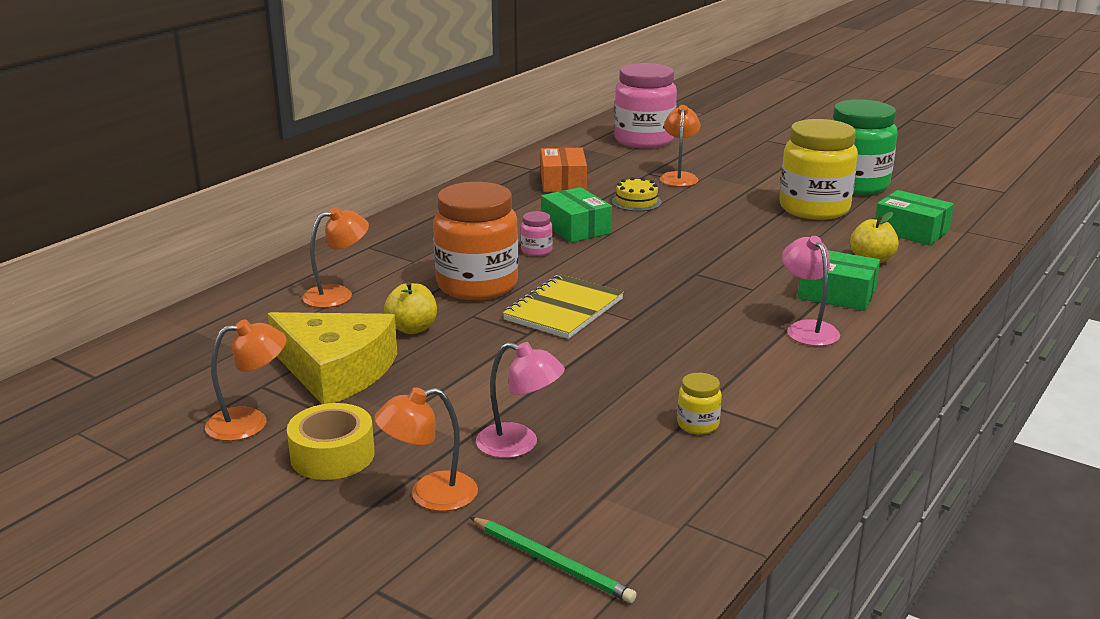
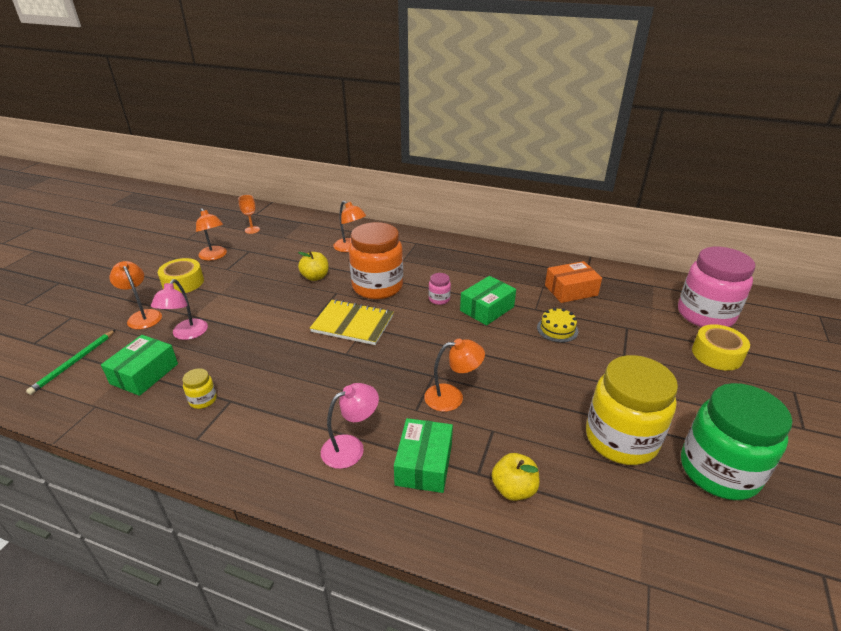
camera: 75 degrees right, 10 degrees up
(170, 381) = (252, 230): none -> orange goblet
(336, 371) = (264, 266): yellow cheese -> none
(679, 177) = (632, 345): orange lamp -> orange lamp (452, 397)
(707, 151) = (717, 354): none -> yellow tape
(911, 231) = (612, 524): green box -> green box (144, 373)

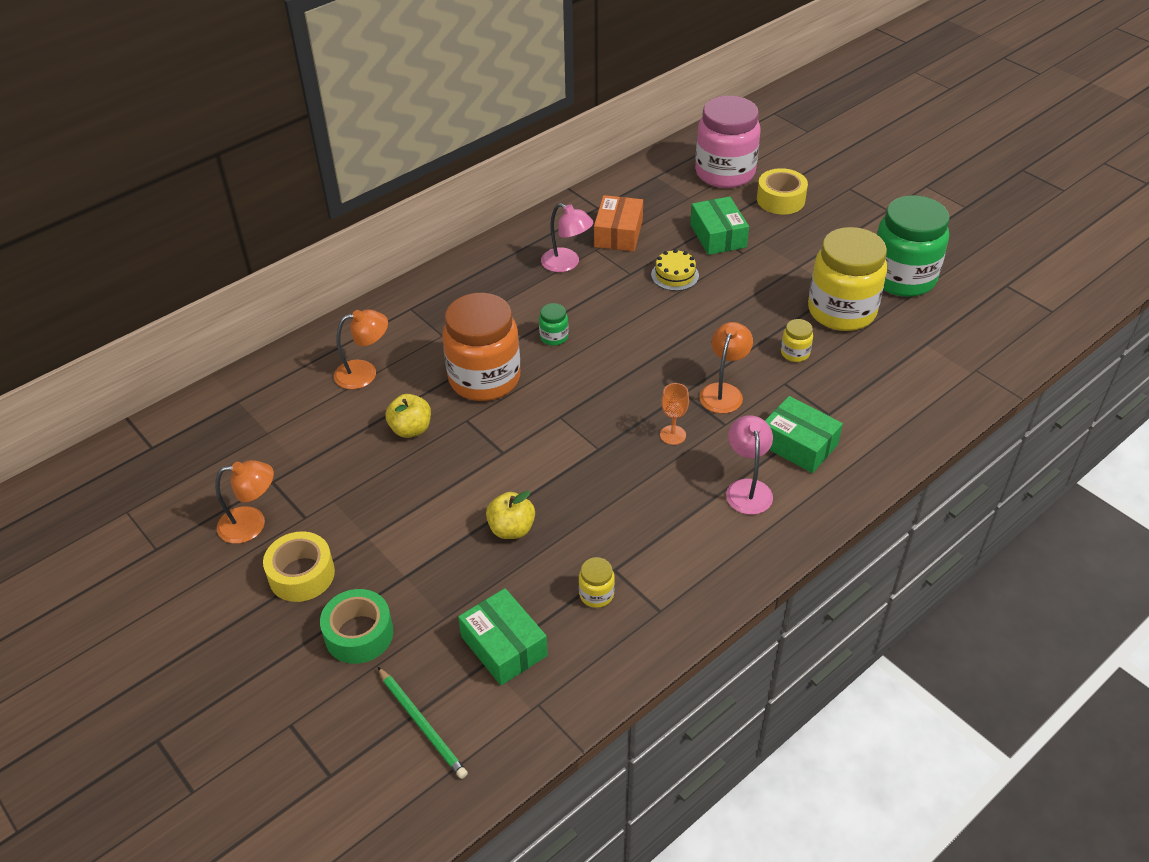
camera: 60 degrees left, 10 degrees up
(143, 316) = (359, 634): orange lamp -> green tape
(186, 334) = (445, 590): pink lamp -> pink lamp (566, 264)
(252, 230) = (205, 463): orange goblet -> orange goblet (673, 435)
(352, 324) = (545, 425): yellow notebook -> none
(439, 299) = (554, 337): pink jar -> green jar
(487, 309) = (602, 308): green box -> green box (718, 236)
(513, 489) = (857, 399): yellow apple -> yellow apple (511, 529)
(535, 425) = (795, 353): none -> yellow jar

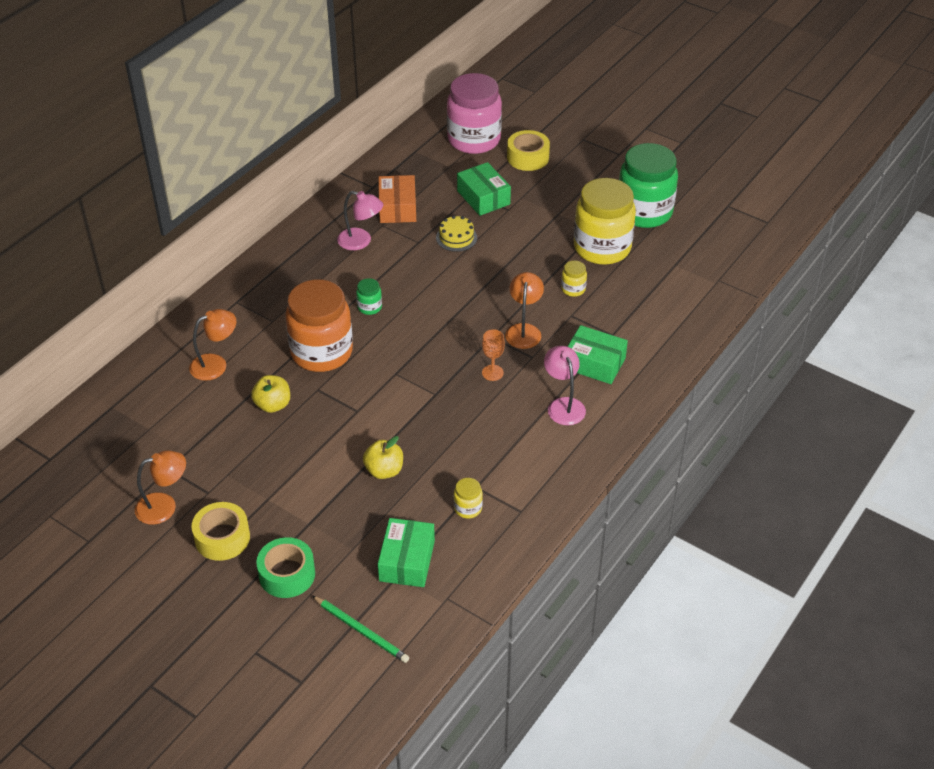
camera: 15 degrees left, 0 degrees up
(504, 646) = (407, 561): green box -> green box turned 60 degrees clockwise

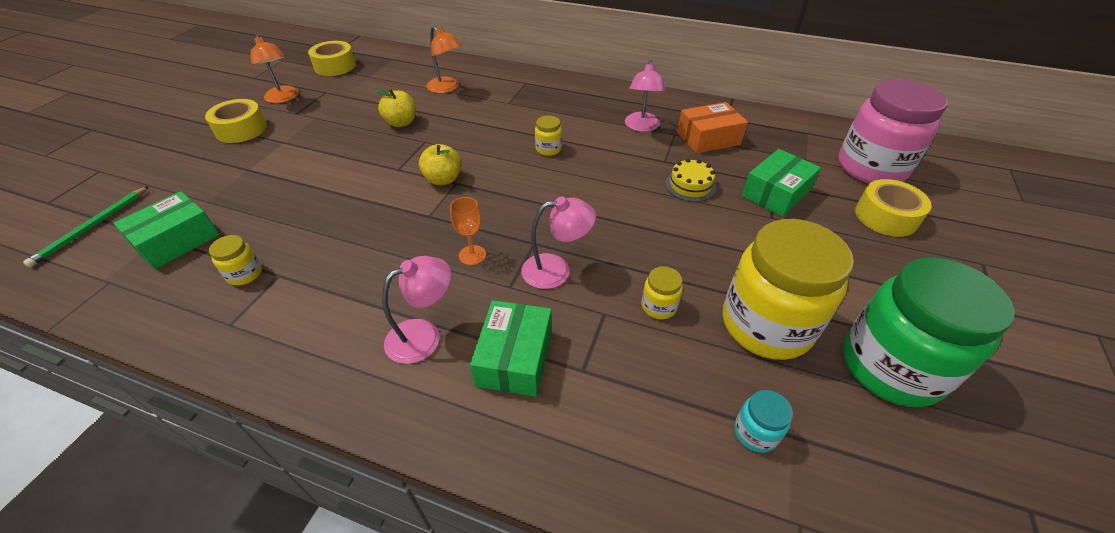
camera: 75 degrees right, 0 degrees up
(102, 461) = (335, 66): none -> yellow tape
(287, 574) = (186, 169): green tape -> none
(321, 352) = (475, 134): orange jar -> none
(369, 307) = (548, 149): green jar -> yellow jar
(384, 470) = (312, 201): yellow apple -> yellow apple (443, 179)
(407, 561) = (177, 241): green box -> green box turned 45 degrees counterclockwise
(524, 330) = (556, 270): orange lamp -> pink lamp
(669, 278) = (755, 433): none -> turquoise jar

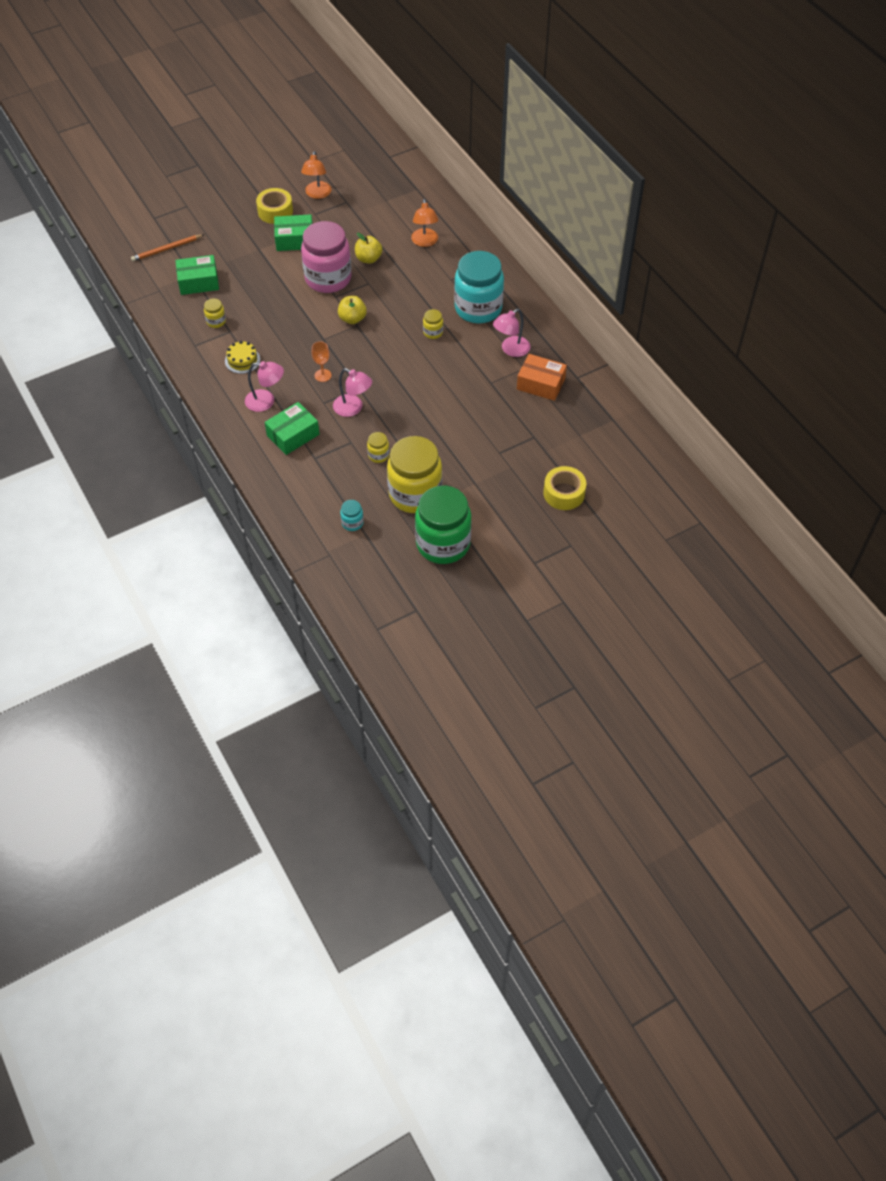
camera: 40 degrees right, 10 degrees up
(92, 227) = (166, 249): green pencil -> orange pencil
(335, 66) = (372, 176): yellow tape -> none
(565, 111) = (478, 308): none -> turquoise jar
(690, 185) = (482, 407): yellow cake -> yellow cake (242, 360)
(776, 193) = (524, 442): green box -> green box (294, 240)
(871, 168) = (609, 465): pink jar -> pink jar (328, 278)

